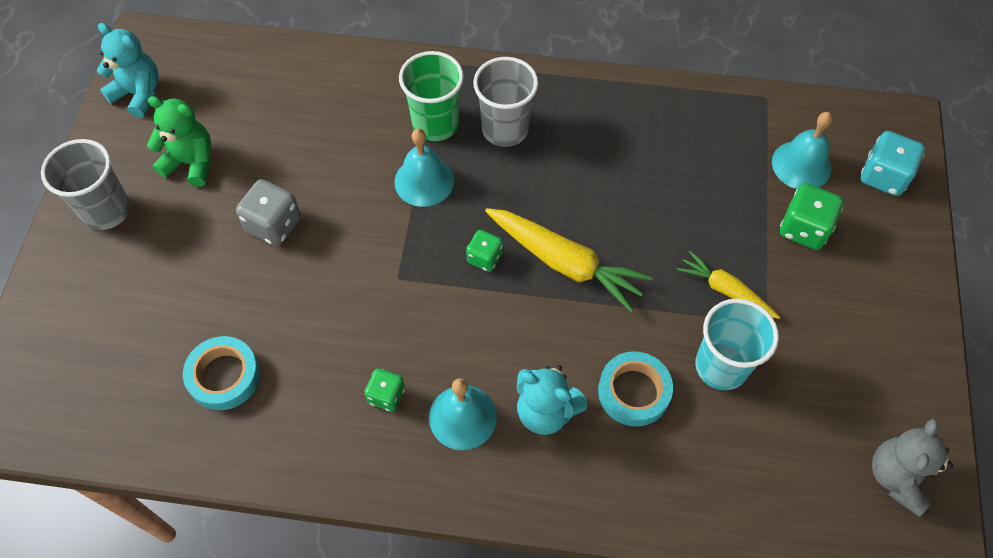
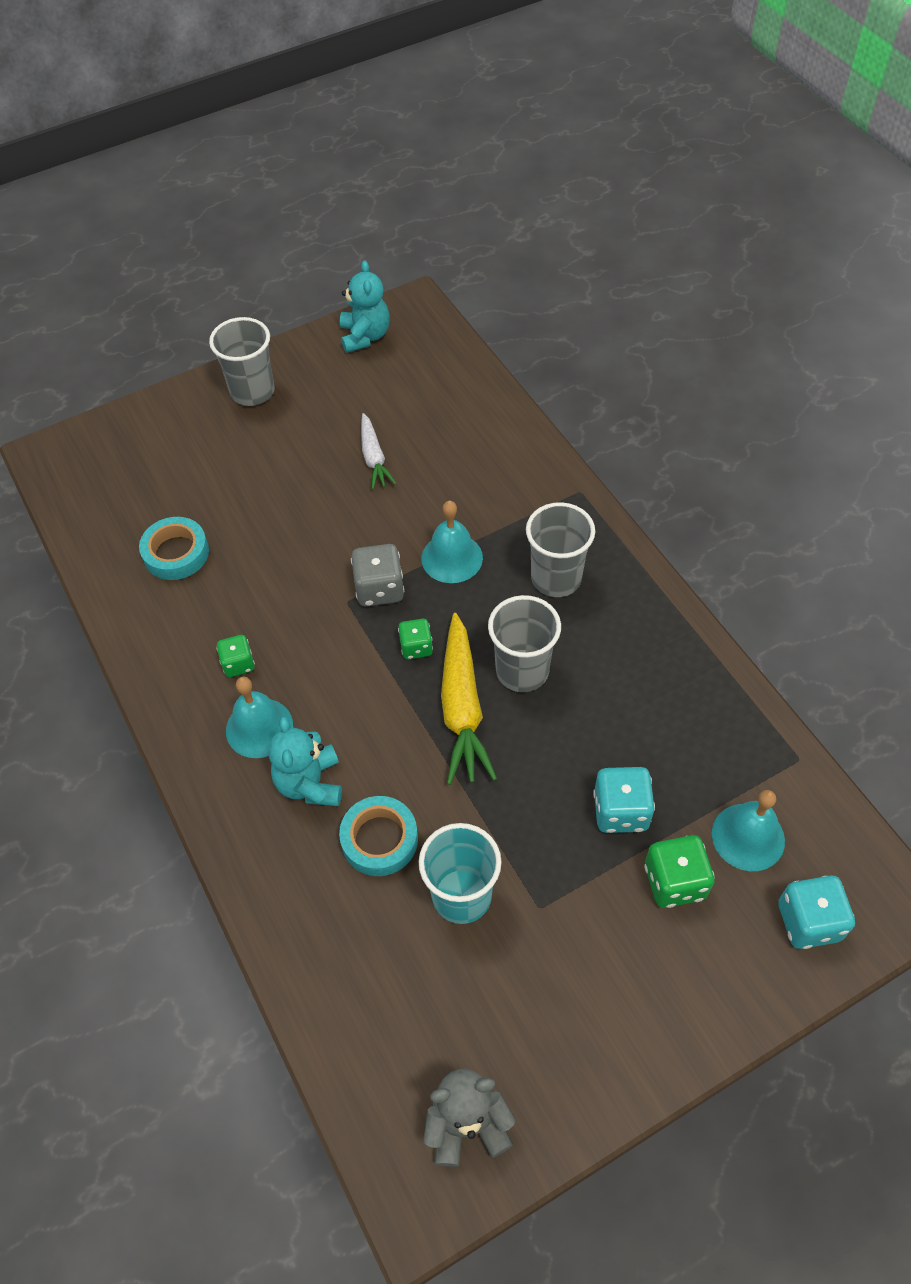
camera: 55 degrees right, 5 degrees down
(191, 162) = (334, 407): green teddy bear -> none
(274, 169) = (374, 458): none -> white carrot
(274, 225) = (325, 492): grey dice -> grey dice (379, 589)
(435, 124) = (514, 528): green cup -> none
(566, 204) = (522, 671): none -> grey cup
(725, 290) = (544, 852): yellow carrot -> none
(728, 223) = (620, 811): none -> turquoise dice

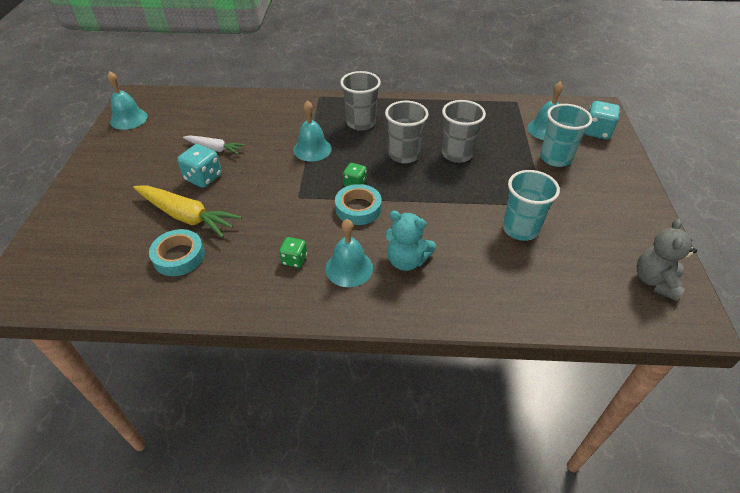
camera: 60 degrees left, 10 degrees down
(252, 391) = (102, 174): grey cup -> grey cup (457, 154)
(365, 336) = (129, 119): turquoise teddy bear -> turquoise bell
(379, 589) = (304, 181): grey dice -> none
(379, 839) = (465, 246): turquoise tape -> turquoise tape (358, 208)
(462, 708) = (408, 183): yellow carrot -> yellow carrot (187, 216)
(620, 811) = (507, 158): turquoise dice -> turquoise dice (203, 178)
(674, 881) = (555, 158): green dice -> turquoise cup

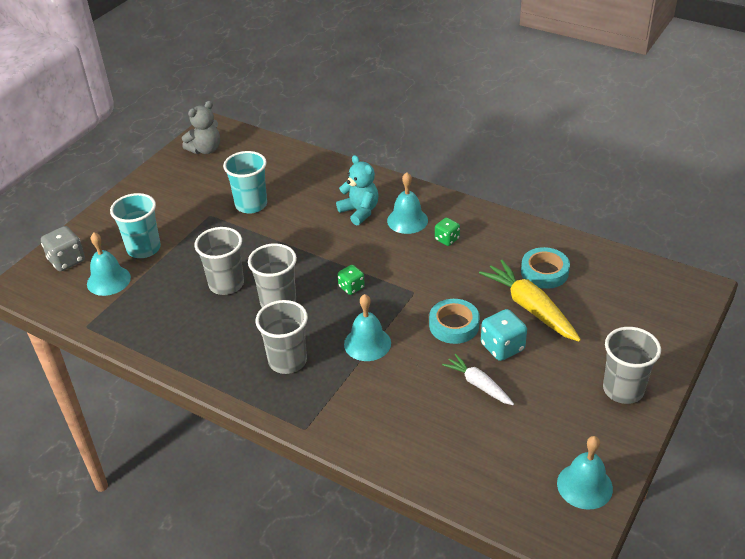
camera: 150 degrees left, 5 degrees down
(99, 177) = (623, 390): none -> grey cup
(358, 208) = (366, 263): turquoise tape -> turquoise tape (454, 325)
(596, 132) = (67, 260): turquoise dice -> grey dice

